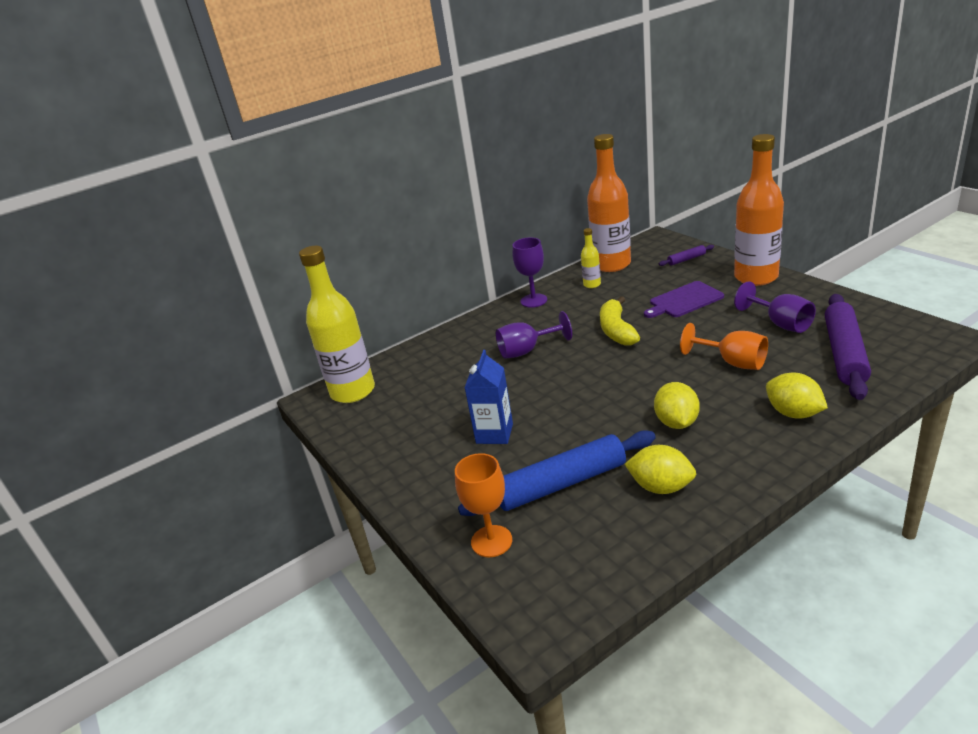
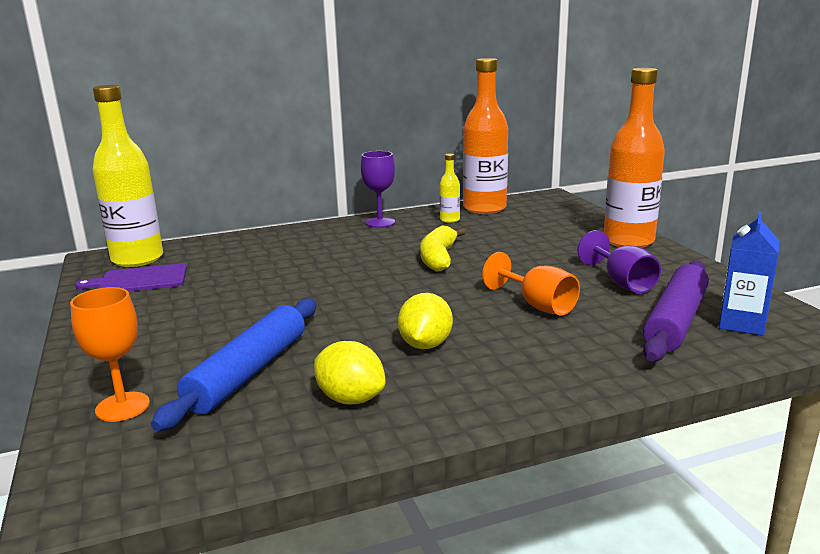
camera: 10 degrees right, 10 degrees down
(494, 433) = (229, 316): blue carton -> blue carton (742, 324)
(527, 350) = (333, 258): purple goblet -> none
(561, 484) = (248, 372): blue rolling pin -> blue rolling pin turned 60 degrees counterclockwise
(684, 301) = (532, 247): purple cutting board -> purple cutting board (139, 280)
(686, 259) = (566, 216): purple rolling pin -> none
(793, 413) = (567, 363): yellow lemon -> none

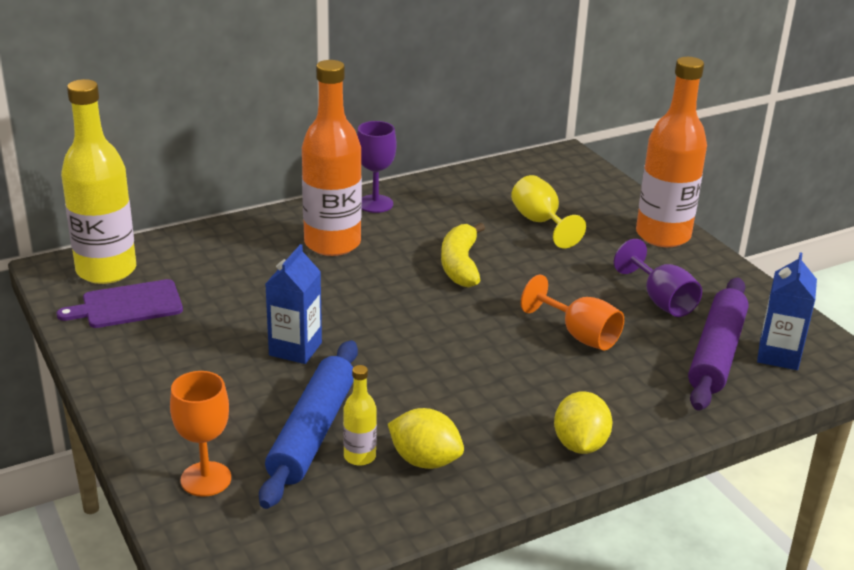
camera: 10 degrees left, 10 degrees up
(266, 310) = (295, 349): none -> blue carton
(425, 345) = (478, 392): yellow lemon -> yellow lemon (580, 444)
(450, 220) = (457, 199): yellow bottle -> yellow bottle (359, 456)
(484, 208) = (493, 178): orange bottle -> orange bottle (332, 243)
(518, 233) = (540, 223): none -> yellow goblet

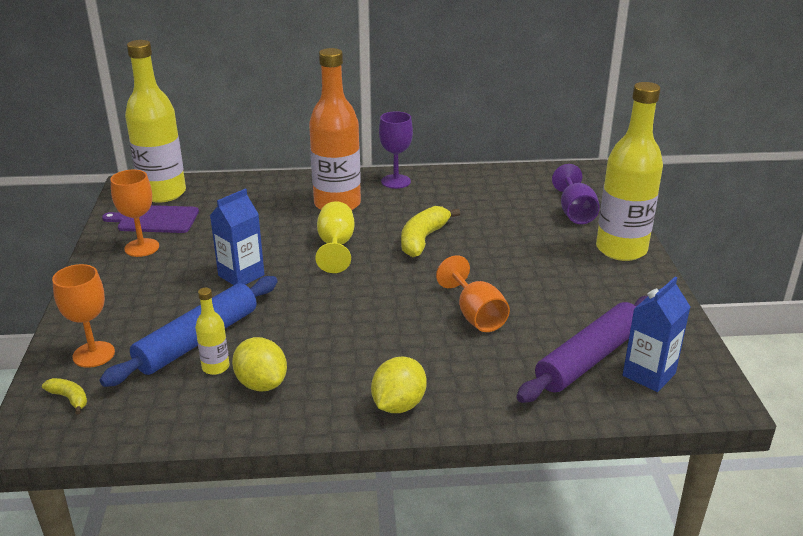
camera: 25 degrees right, 0 degrees up
(144, 343) = (142, 248): none -> orange goblet
(225, 534) = (69, 398): none -> yellow banana
(540, 223) = (519, 219): yellow goblet -> yellow goblet (336, 246)
(661, 300) = (574, 302): purple goblet -> purple goblet (575, 212)
(663, 235) = (621, 249): orange bottle -> yellow bottle

